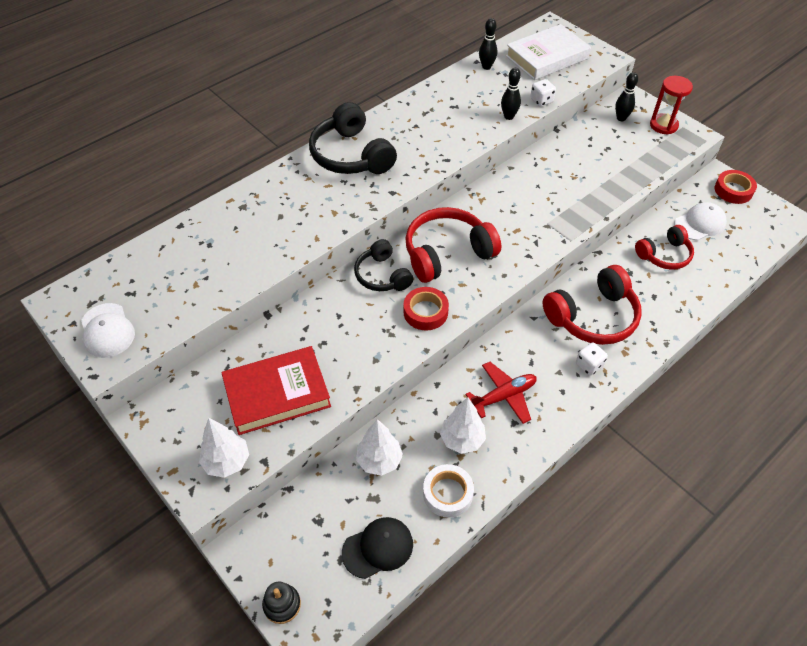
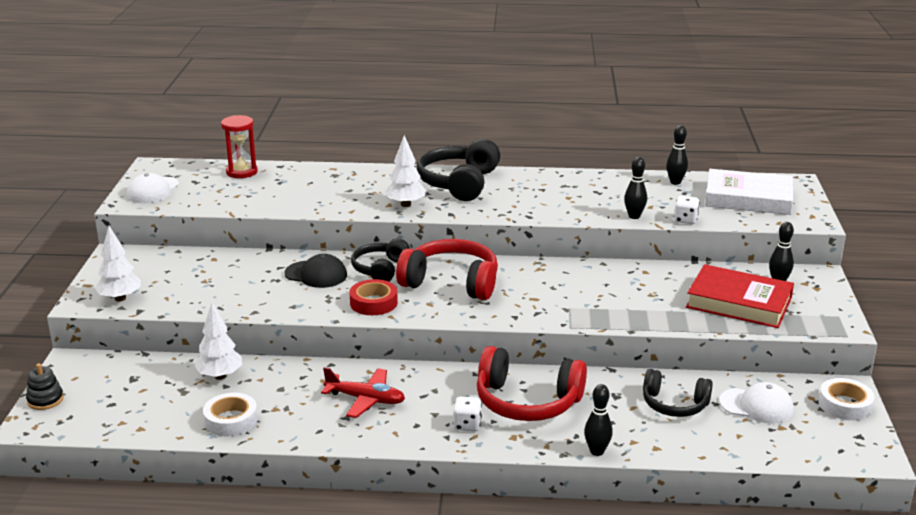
camera: 45 degrees right, 25 degrees down
(277, 394) = (204, 286): red book -> red book (739, 302)
(378, 548) = (140, 414): black cap -> black cap (316, 274)
(462, 440) = (292, 401): white tree -> white tree (405, 204)
(663, 125) = (817, 306): red hourglass -> red hourglass (242, 172)
(664, 255) = (674, 405): red headphones -> black headphones
(678, 326) = (597, 451): none -> black bowling pin
(733, 190) = (845, 405): red tape -> white tape

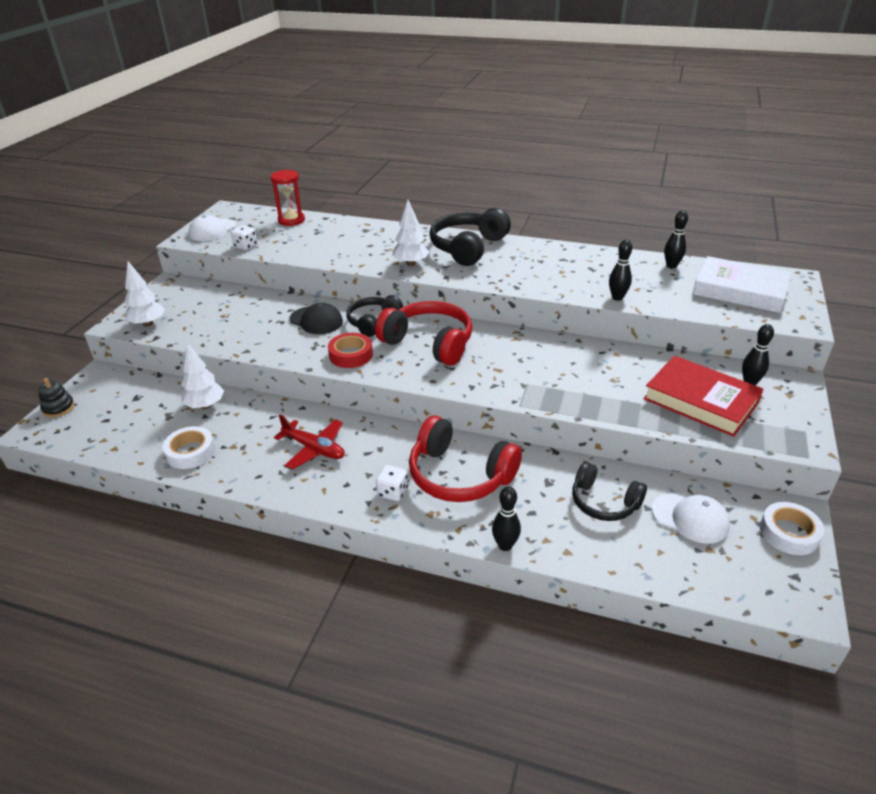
camera: 15 degrees right, 10 degrees up
(685, 220) = (667, 307): white dice -> white dice (245, 246)

